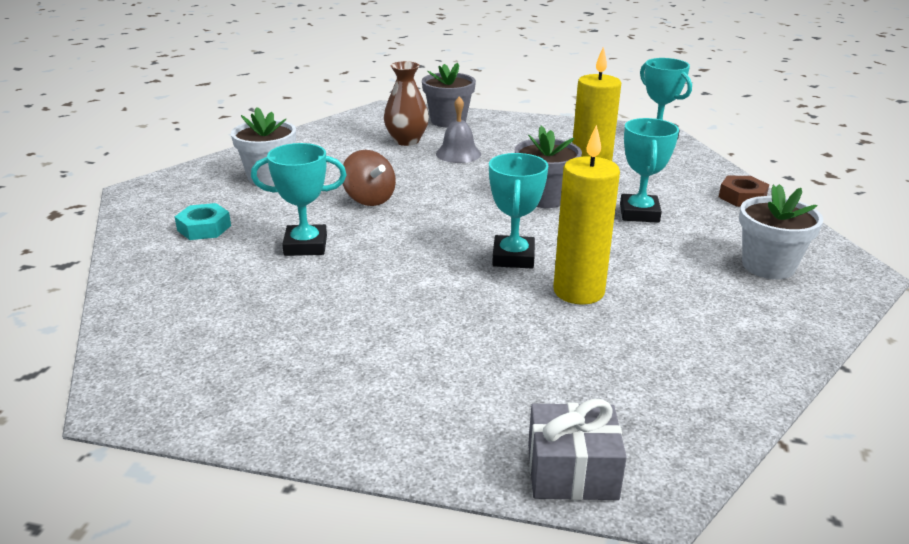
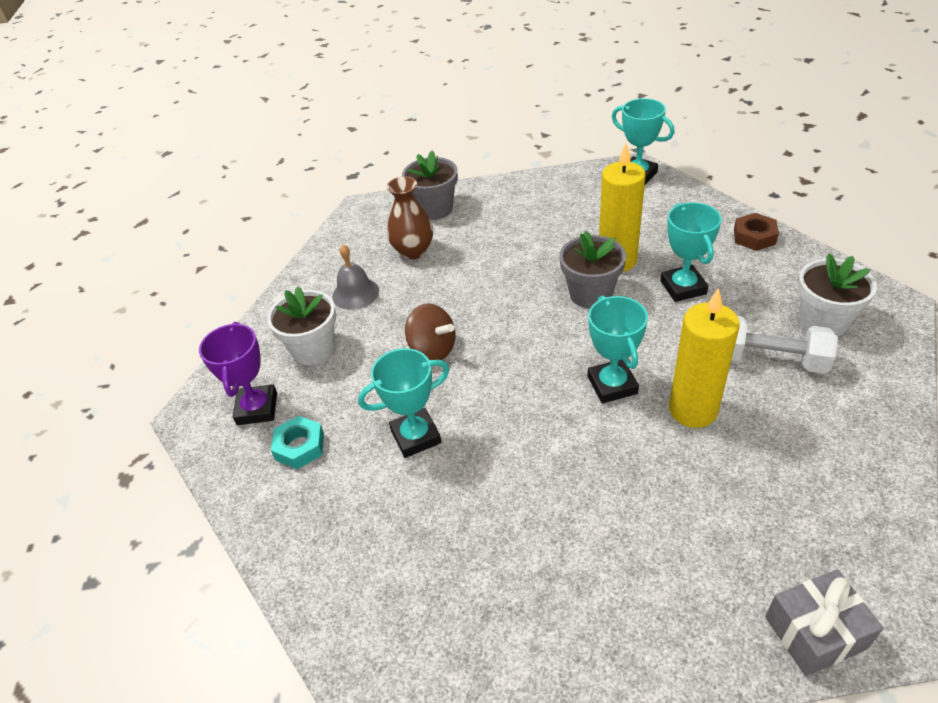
camera: 15 degrees left, 15 degrees up
(191, 199) = (257, 408): none -> purple trophy
(458, 153) = (474, 255): grey bell -> grey bell (355, 293)
(688, 277) = (769, 359): none -> white dumbbell

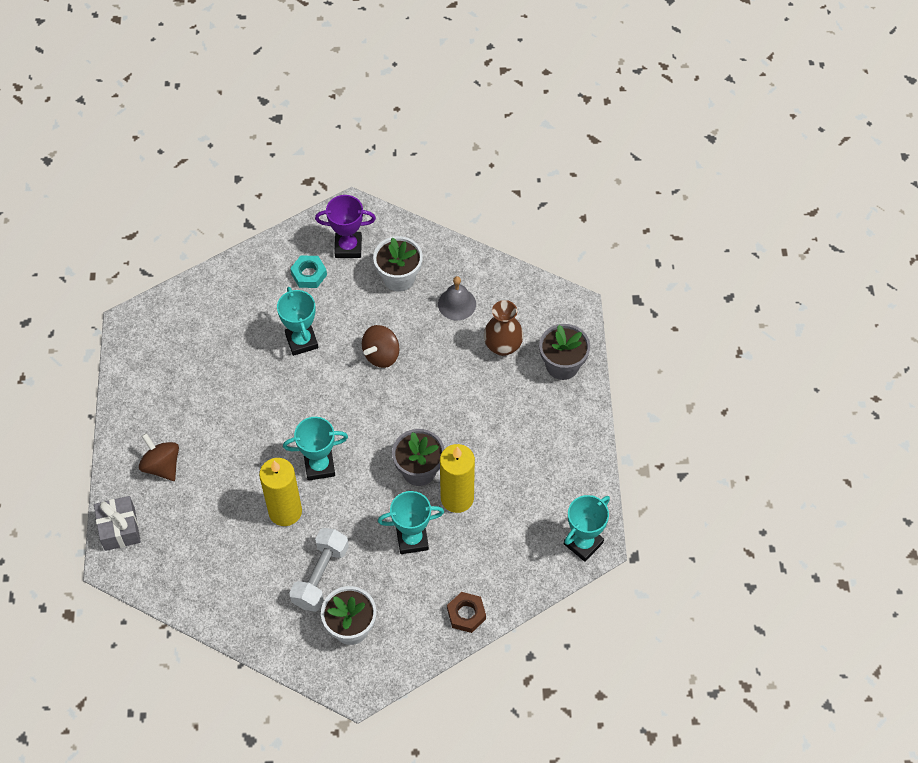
camera: 90 degrees right, 15 degrees up
(672, 587) = (162, 466): none -> brown spinning top

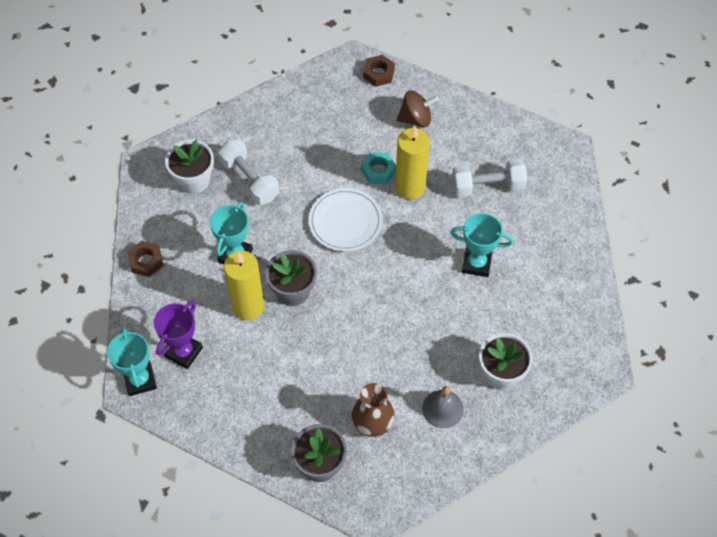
camera: 120 degrees right, 0 degrees up
(119, 529) = (378, 73): grey gift -> brown nut
(210, 369) = (487, 186): none -> white dumbbell
(285, 511) = (321, 181): yellow candle -> yellow candle (410, 187)
(309, 274) = (546, 301): turquoise nut -> turquoise nut (378, 170)
(319, 466) = (345, 222): turquoise trophy -> white plate
(348, 247) = (560, 348): purple trophy -> purple trophy (183, 352)
(381, 355) = (424, 318): brown spinning top -> none

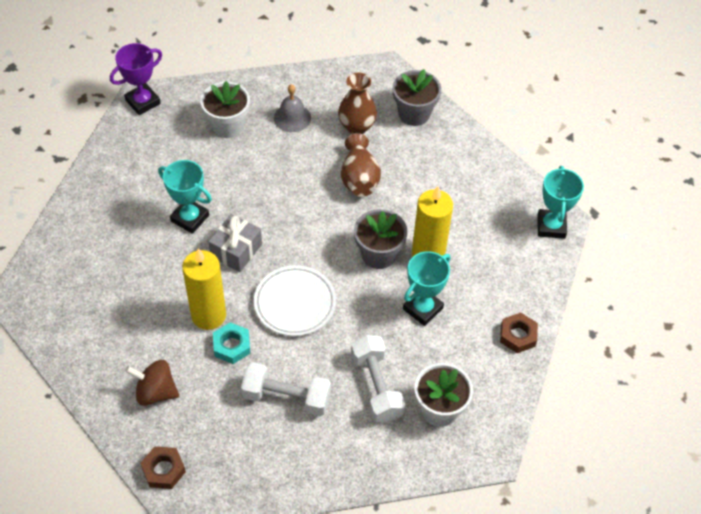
camera: 160 degrees left, 5 degrees down
(183, 352) = (503, 236): purple trophy -> purple trophy (143, 102)
(343, 363) = (359, 178): none -> brown vase
(419, 249) = (236, 250): none -> grey gift
(487, 186) = (129, 287): white dumbbell -> white dumbbell (286, 397)

